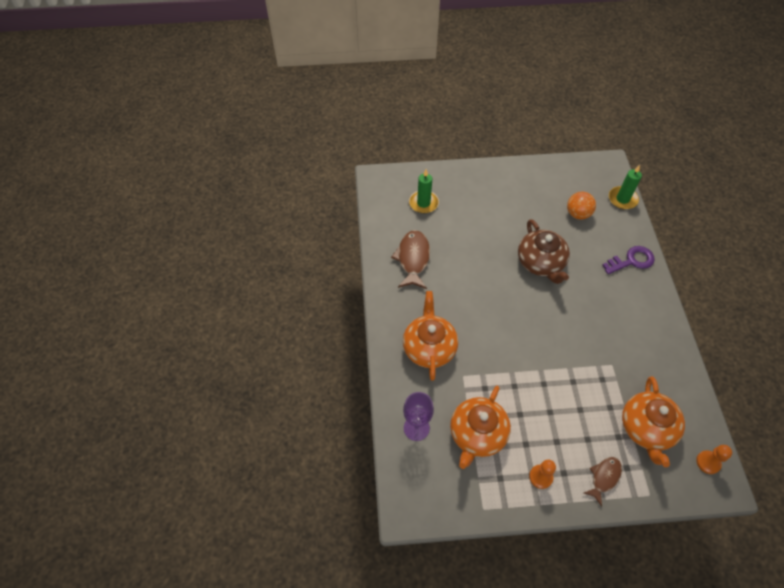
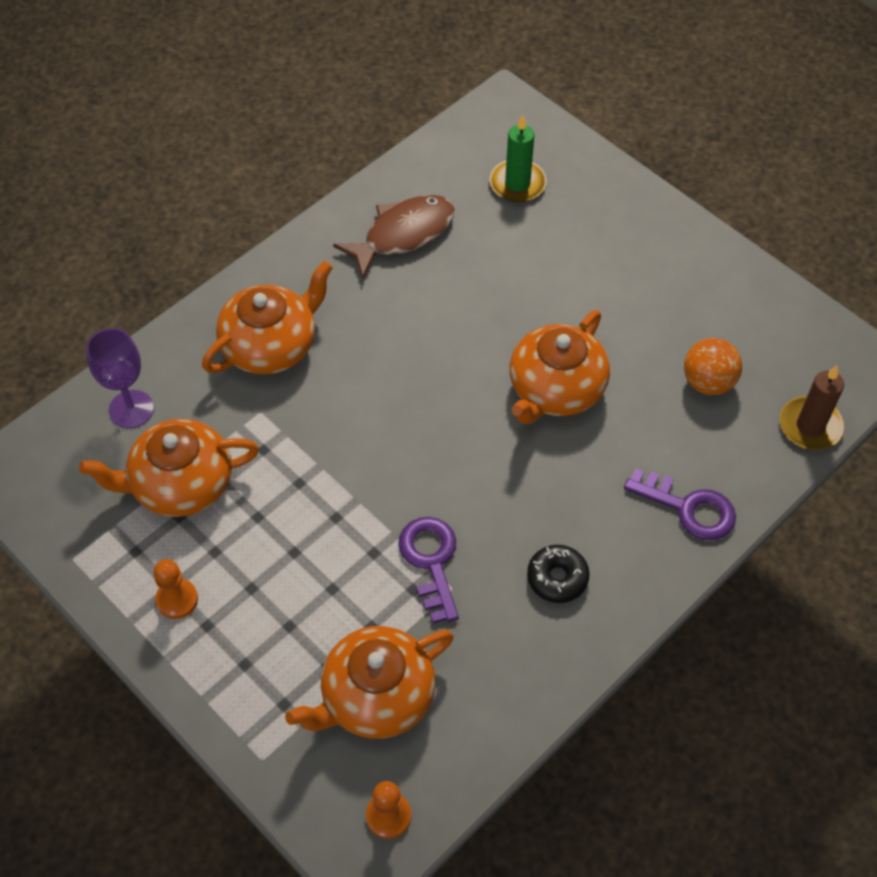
camera: 50 degrees right, 0 degrees up
(541, 263) = (555, 389): brown teapot -> orange teapot
(593, 363) = (431, 561): none -> purple key
(604, 477) = (242, 682): brown fish -> none
(622, 199) = (810, 426): green candle -> brown candle
(633, 325) = (557, 578): none -> black donut

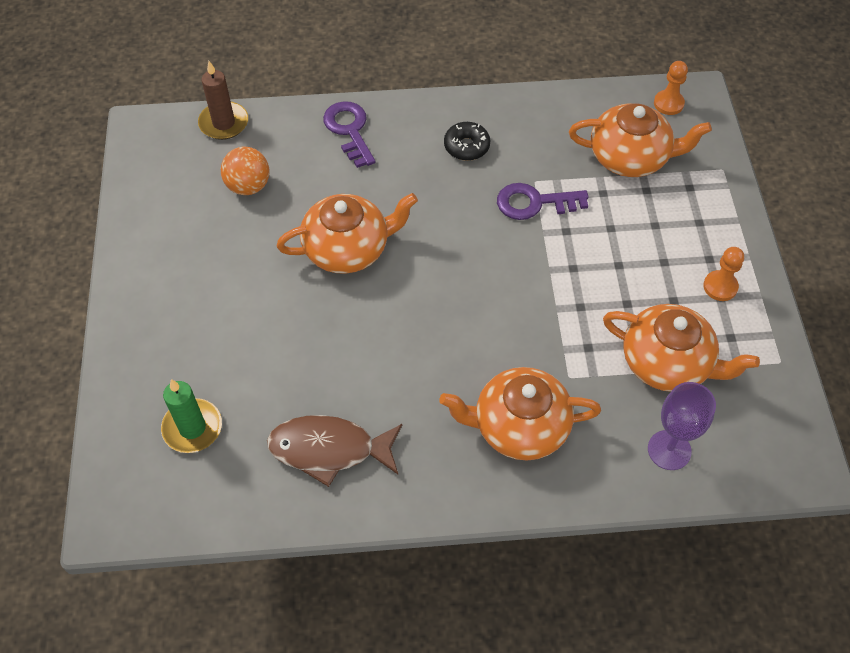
camera: 140 degrees left, 0 degrees up
(431, 561) = (534, 203): purple key -> purple key turned 60 degrees clockwise

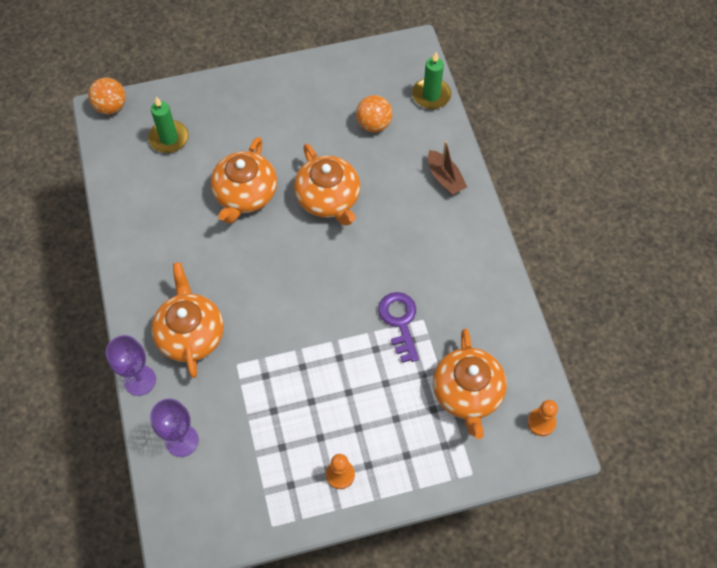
camera: 80 degrees right, 5 degrees up
(105, 506) = (111, 107): none -> orange ball
(224, 123) = (431, 95): brown candle -> green candle
(329, 449) = (160, 218): brown fish -> none
(349, 130) = (445, 178): purple key -> brown boat
(466, 146) = (448, 264): black donut -> none
(579, 495) = (140, 380): none -> purple goblet
(667, 363) = (259, 435): orange teapot -> orange teapot (245, 194)

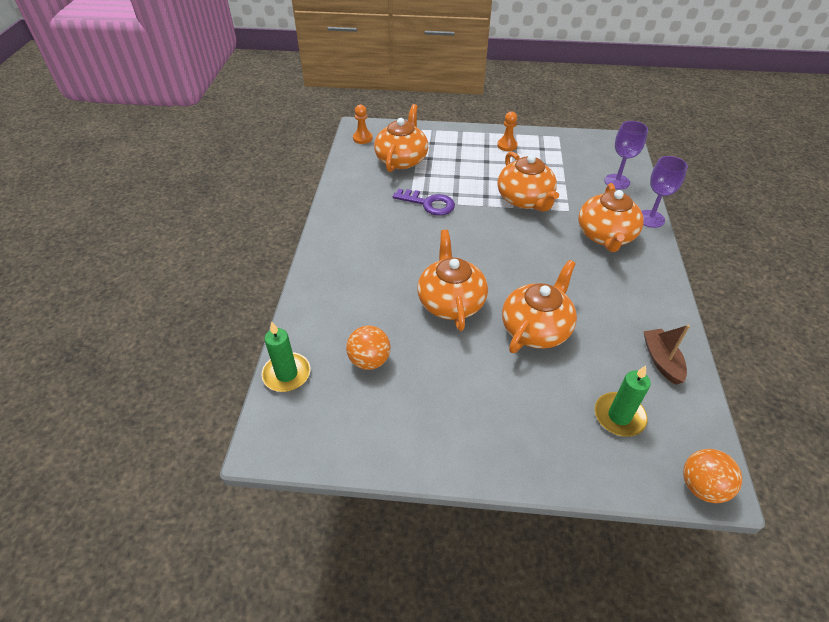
camera: 160 degrees left, 15 degrees down
(291, 366) = (525, 199): none -> orange teapot
(400, 321) = (429, 204): purple key -> purple key turned 75 degrees counterclockwise
(445, 178) = (328, 288): brown boat -> brown boat (661, 360)

